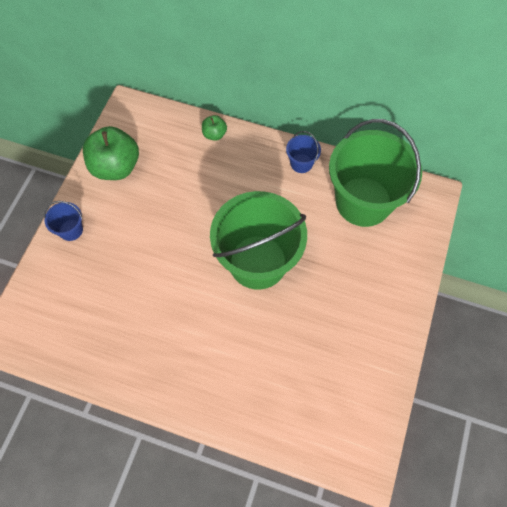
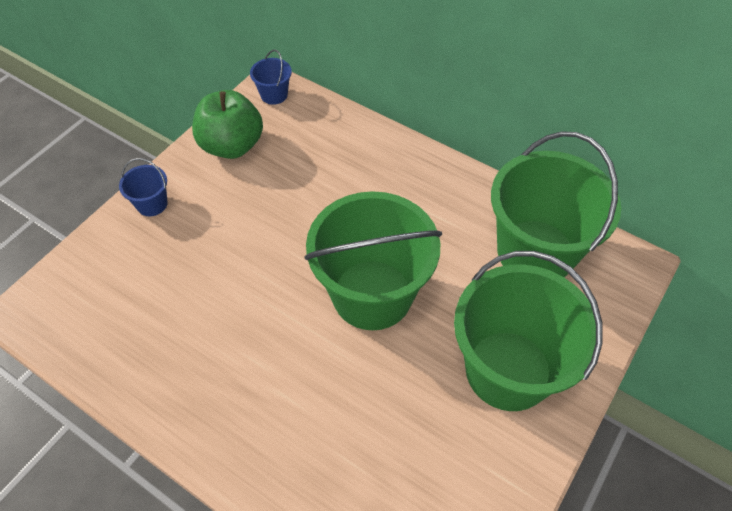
camera: 15 degrees right, 10 degrees down
(214, 134) = (364, 134): green apple -> none
(301, 163) = (464, 189): blue bucket -> blue bucket (274, 95)
(365, 294) = (508, 370): none -> green bucket

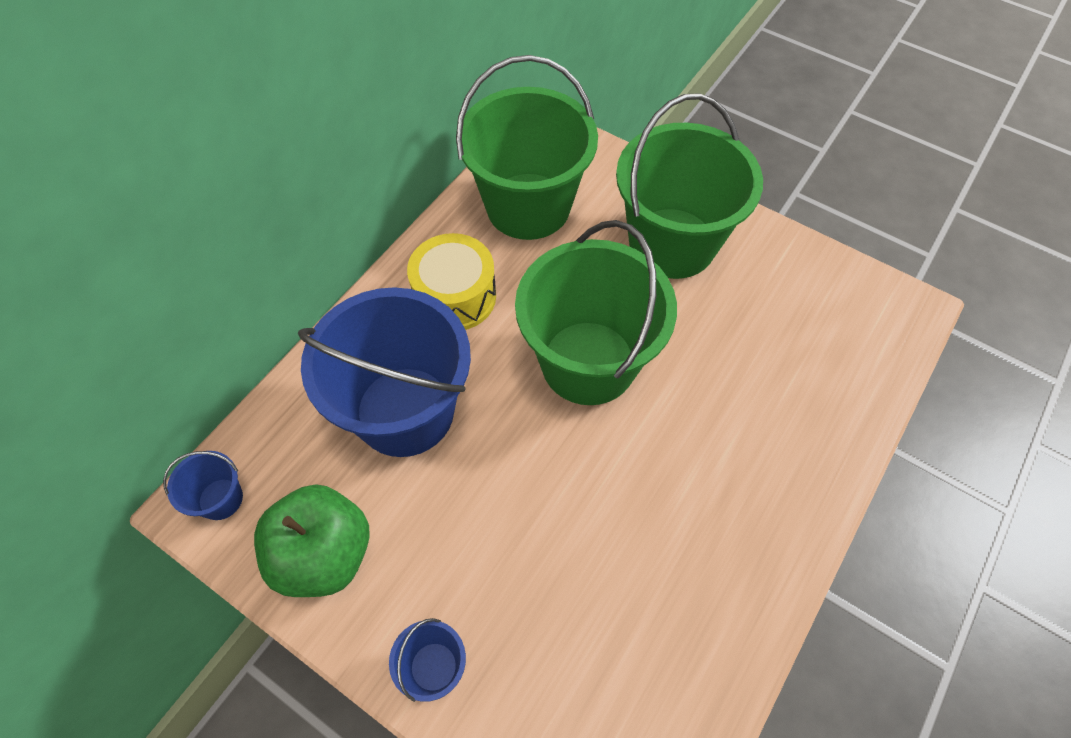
camera: 90 degrees left, 5 degrees up
(331, 179) = (405, 411): none -> blue bucket
(433, 203) = (455, 296): none -> yellow drum

